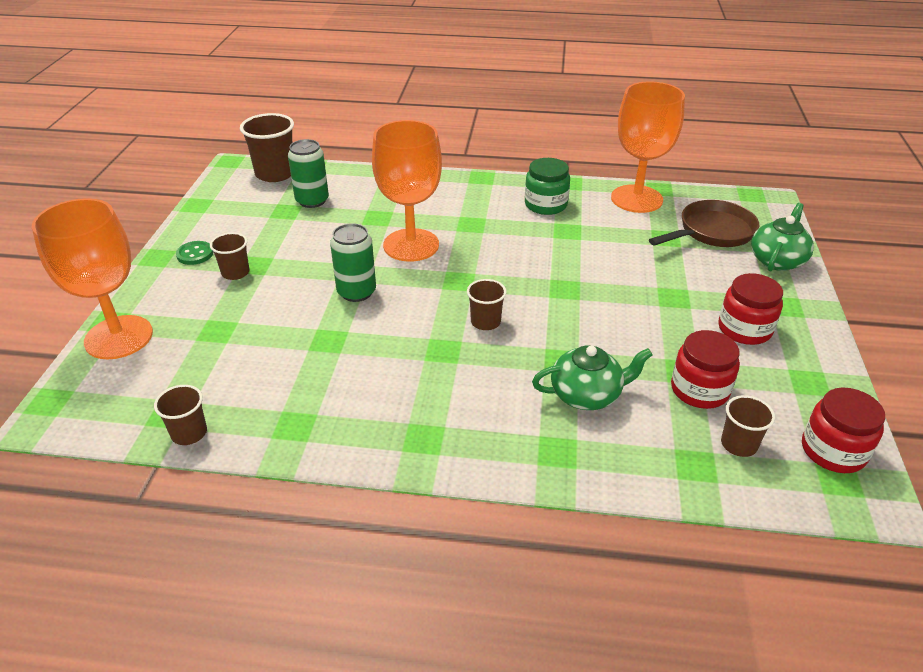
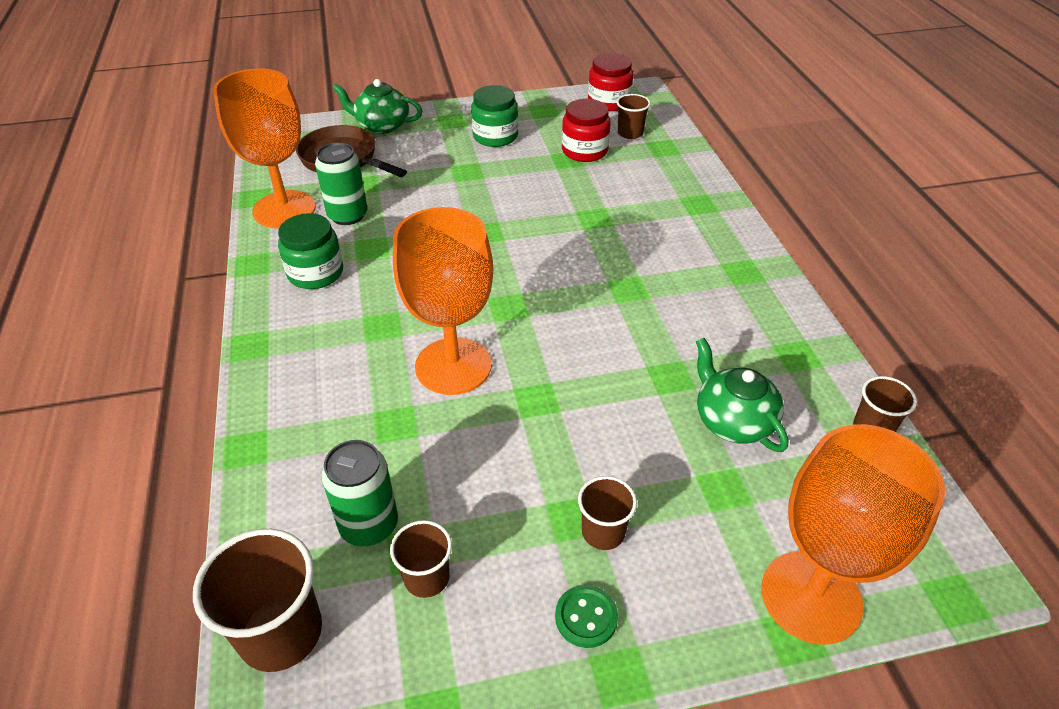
camera: 110 degrees left, 5 degrees up
(356, 292) = (575, 383): green can -> green can (347, 215)
(485, 322) = (569, 271): brown cup -> brown cup (426, 578)
(587, 395) = (628, 199): green teapot -> green teapot (732, 421)
(744, 329) = (495, 136): red jar -> green jar

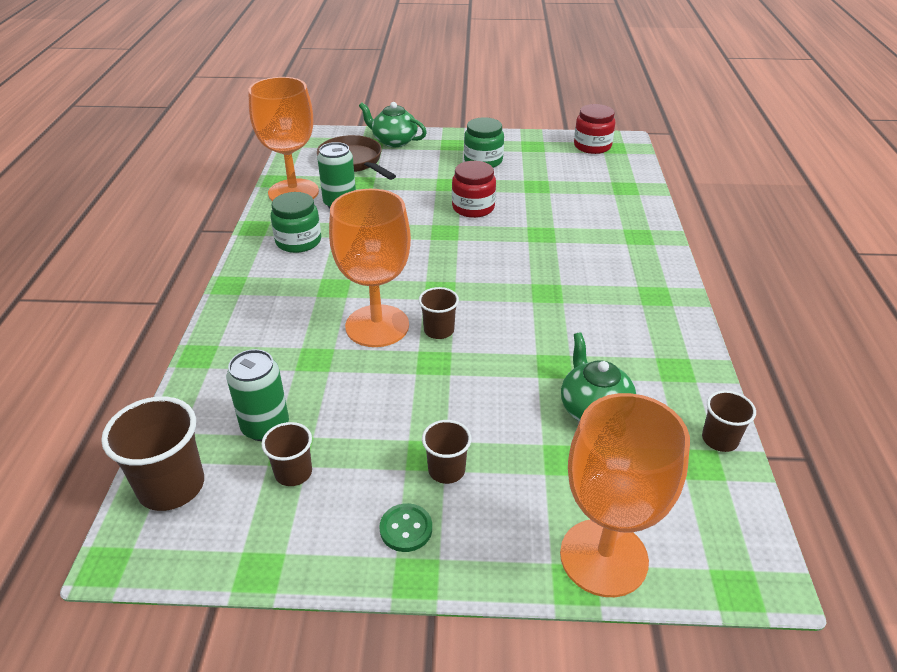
camera: 15 degrees right, 5 degrees down
(584, 151) = (554, 181): red jar -> red jar (473, 207)
(630, 133) = (600, 173): brown cup -> brown cup (439, 330)

